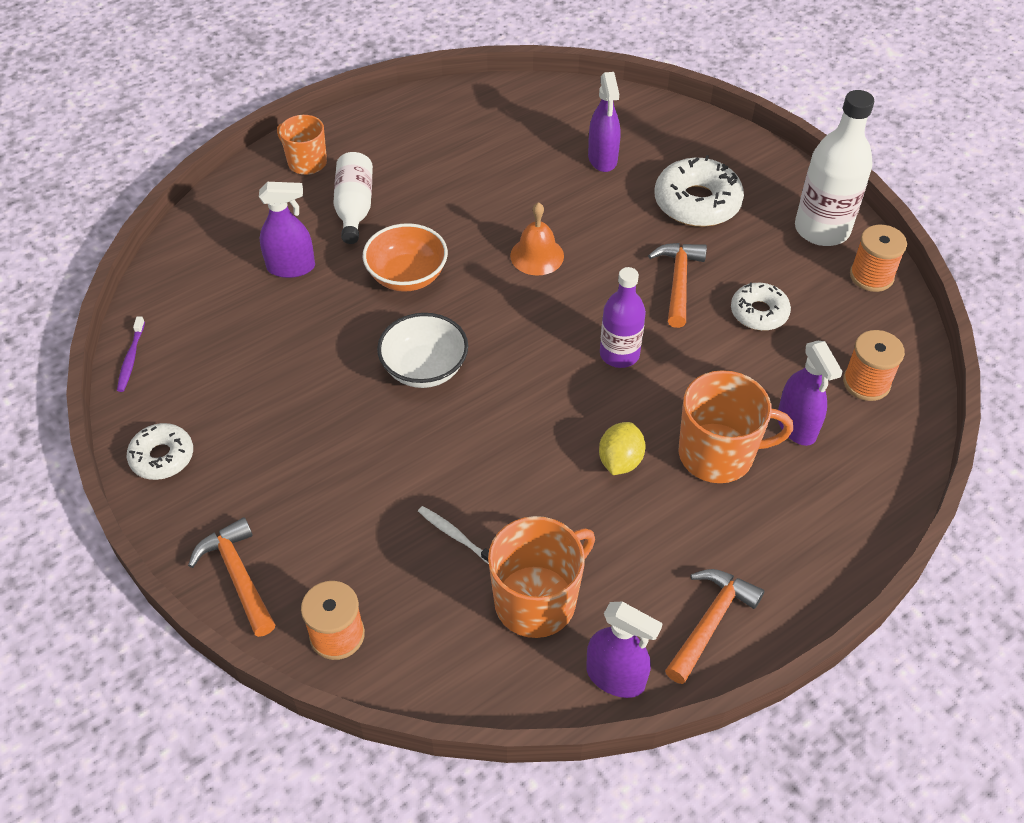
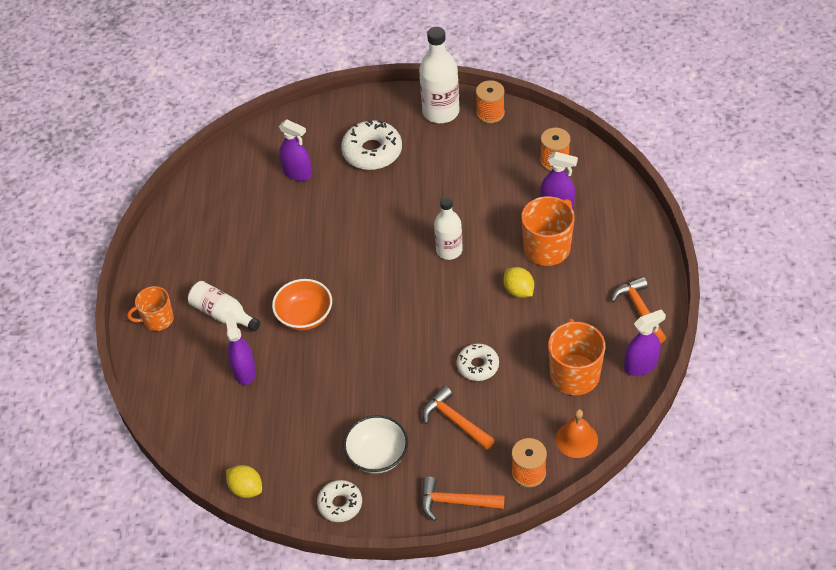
camera: 50 degrees left, 0 degrees up
(131, 358) = (246, 489): purple toothbrush -> yellow lemon
(291, 267) = (244, 371): purple spray bottle -> purple spray bottle turned 45 degrees counterclockwise
(424, 369) = (383, 344): white bowl -> white bowl (377, 455)
(456, 536) = (508, 388): white toothbrush -> none
(537, 255) = (345, 246): orange bell -> orange bell (576, 439)
(619, 354) = (449, 250): purple bottle -> white bottle
(678, 282) = (422, 195): orange hammer -> orange hammer (455, 420)
(759, 313) = (473, 174): white donut -> white donut (478, 366)

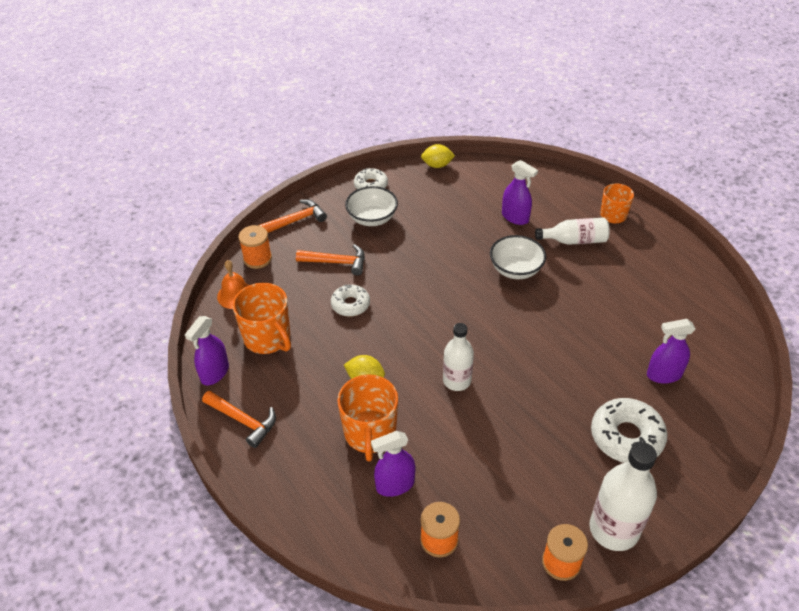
camera: 140 degrees right, 5 degrees down
(305, 316) = (515, 269): orange bowl -> white bowl

